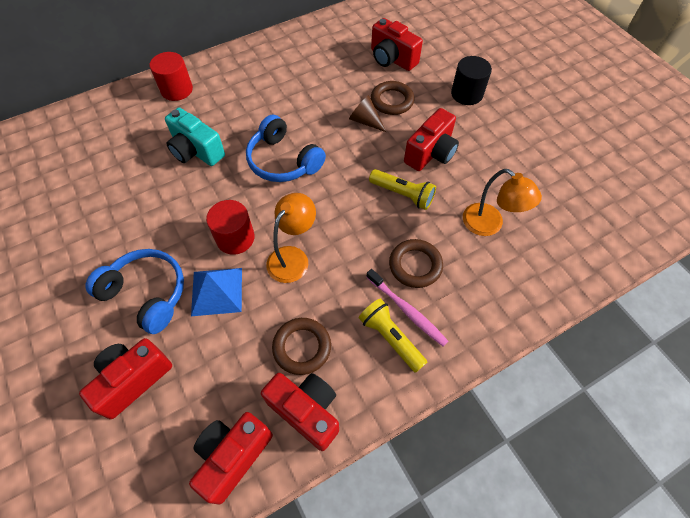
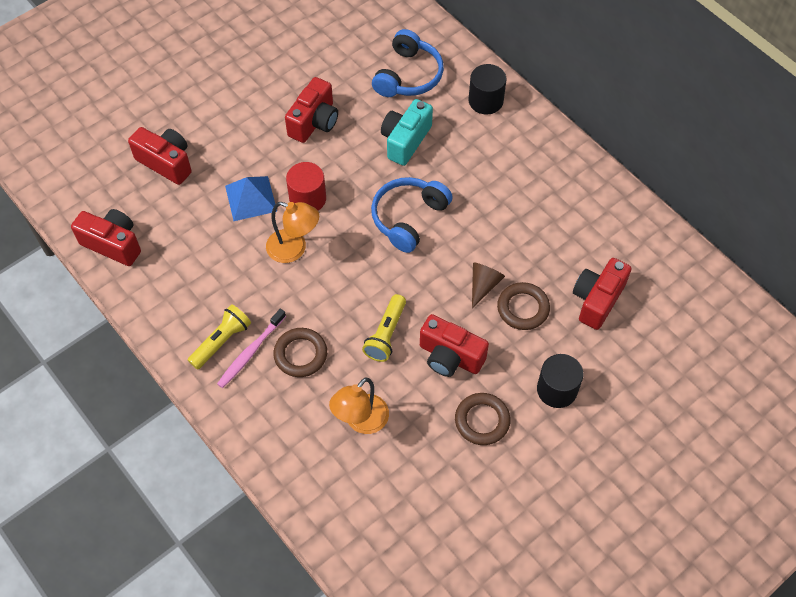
camera: 80 degrees right, 0 degrees up
(147, 294) = (241, 148): blue headphones -> blue headphones (408, 75)
(177, 90) = (485, 101): red cylinder -> black cylinder
(302, 347) = (205, 273): brown ring -> brown ring (482, 421)
(306, 411) = (151, 287): red camera -> red camera (314, 122)

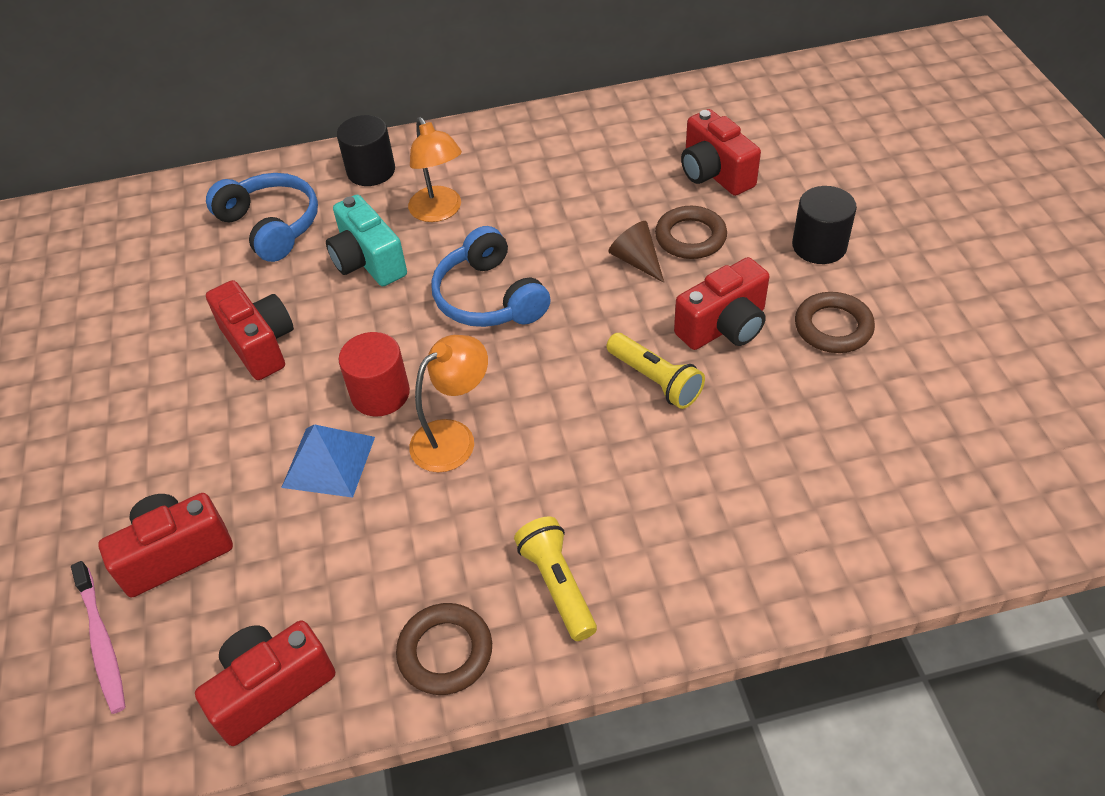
camera: 60 degrees left, 10 degrees down
(250, 352) = (598, 552): pink toothbrush -> pink toothbrush (102, 643)
(300, 354) = (635, 488): brown ring -> brown ring (445, 652)
(361, 421) = (780, 453): orange lamp -> orange lamp (439, 212)

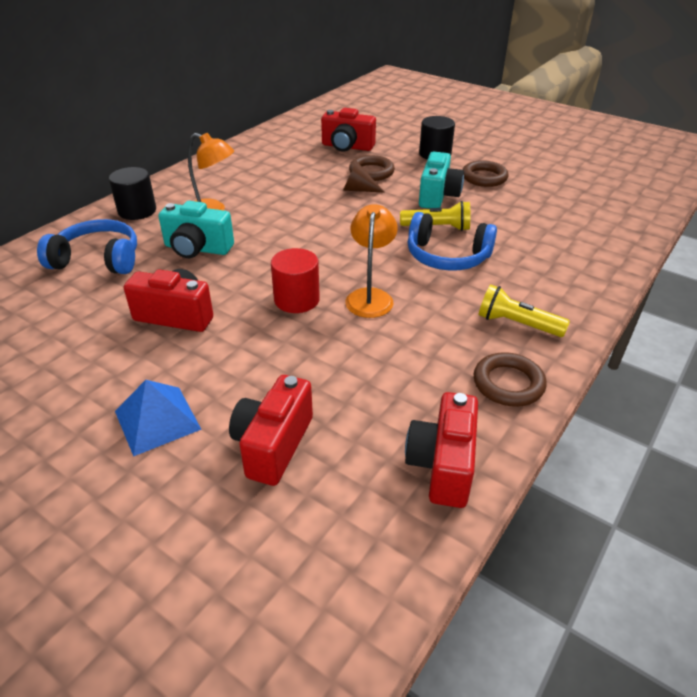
camera: 45 degrees left, 10 degrees down
(102, 643) = (289, 524): pink toothbrush -> none
(328, 462) = (311, 344): blue pyramid -> blue pyramid (157, 420)
(489, 297) = (299, 233): blue headphones -> blue headphones (447, 256)
(724, 326) = (438, 196): red camera -> turquoise camera

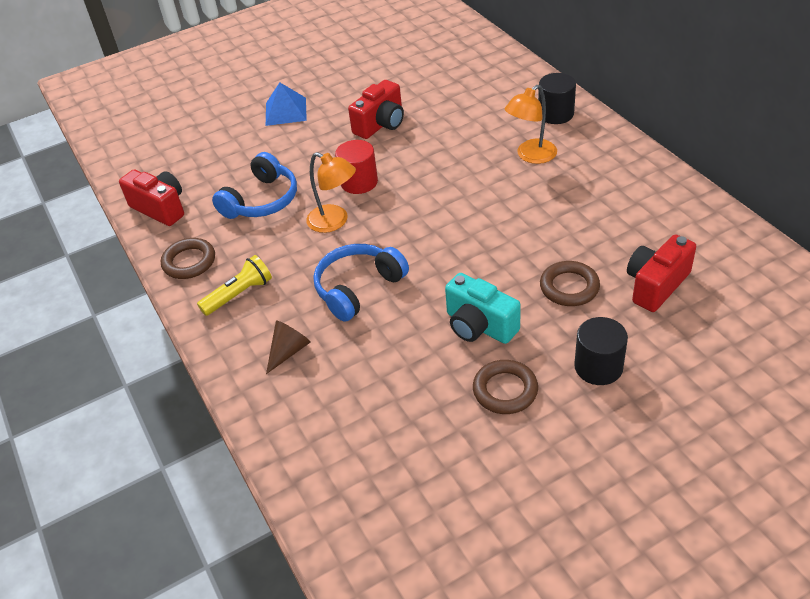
camera: 120 degrees right, 5 degrees up
(98, 260) = (481, 93): blue headphones -> blue headphones (261, 200)
(197, 249) = (468, 141): turquoise camera -> none
(273, 445) = (231, 149): red camera -> none
(358, 190) = (528, 264): brown cone -> brown cone (288, 351)
(437, 227) = (412, 300): yellow flashlight -> none

